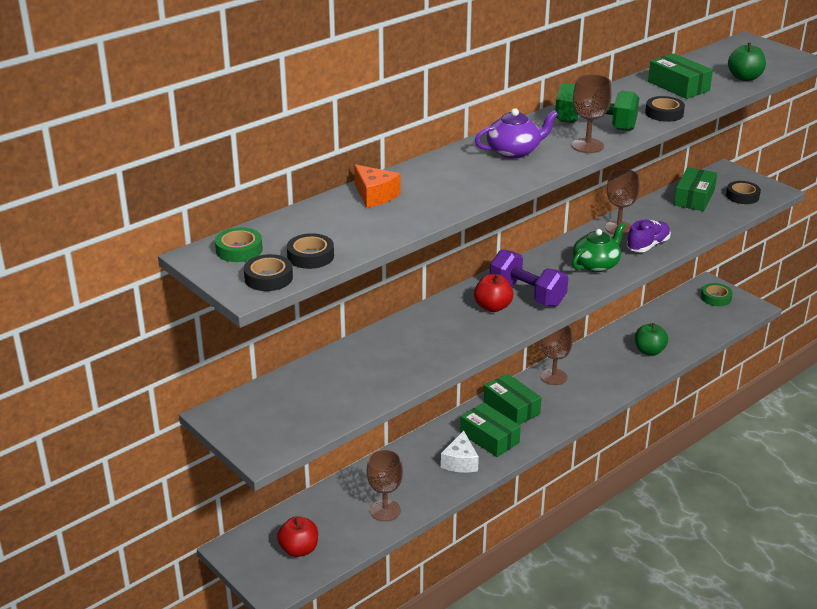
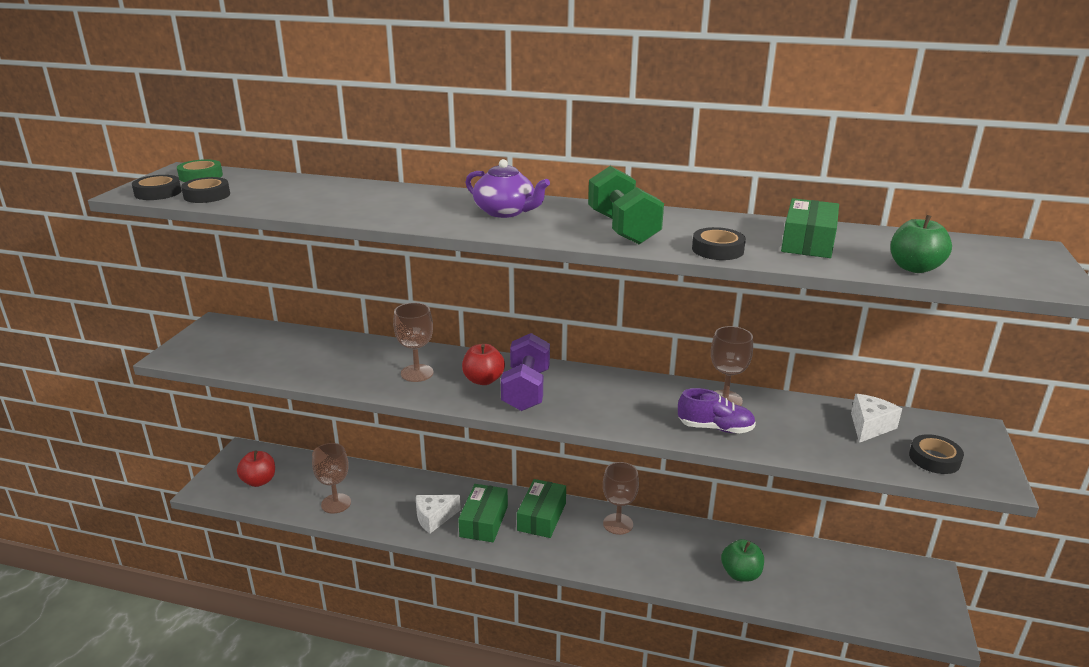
camera: 55 degrees right, 5 degrees down
(375, 195) = (343, 189): orange cheese -> none
(587, 146) = (568, 235): brown goblet -> brown goblet (417, 373)
(596, 264) = (632, 409): green teapot -> none
(694, 198) = (869, 426): green box -> white cheese
(716, 298) = (913, 590): green tape -> none

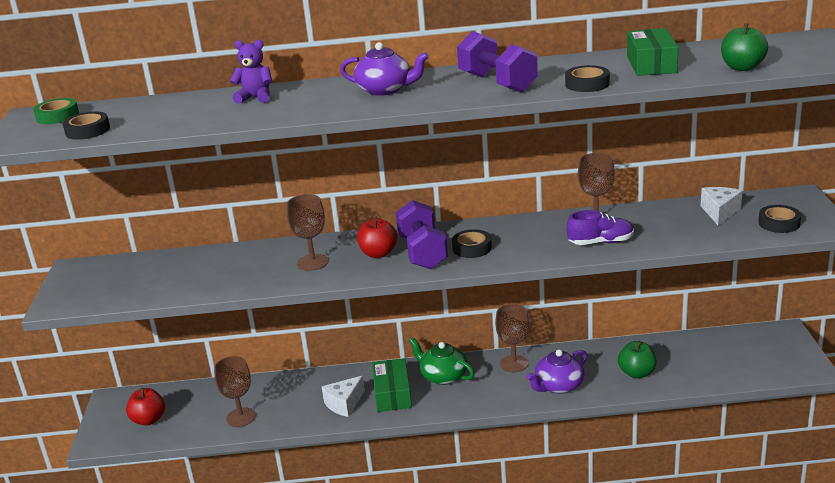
camera: 15 degrees left, 0 degrees up
(158, 193) = (34, 138): black tape -> black tape (472, 248)
(380, 194) = (256, 98): none -> purple teddy bear
(542, 516) = (443, 376): green box -> green teapot
(623, 228) = (497, 83): green dumbbell -> purple dumbbell
(650, 563) = (558, 386): none -> purple teapot

